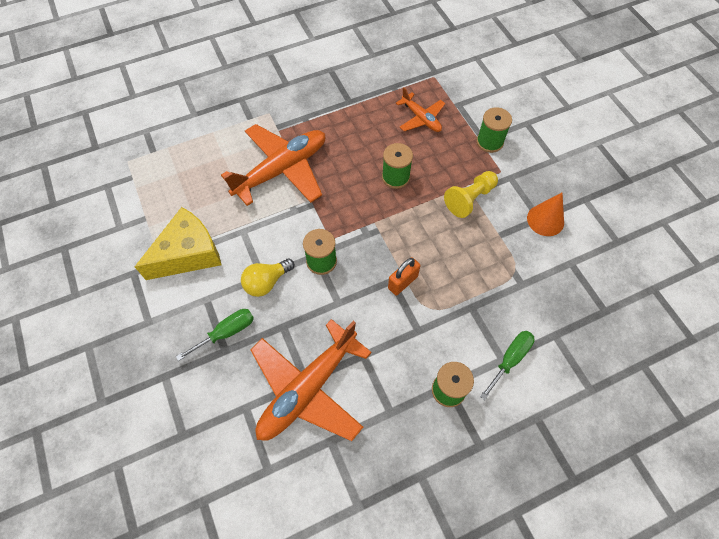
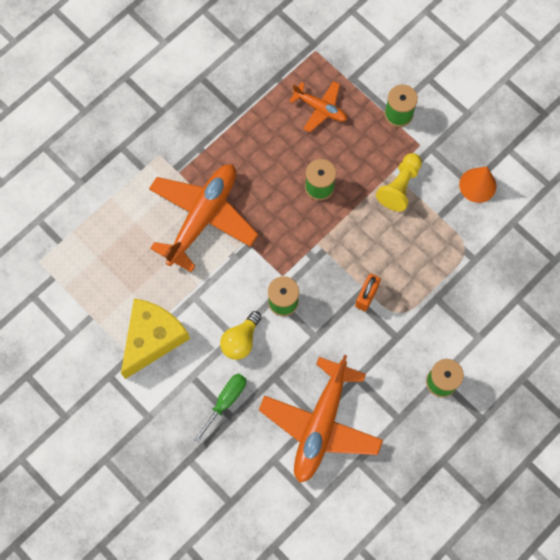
camera: 20 degrees left, 10 degrees up
(510, 359) = (485, 335): green screwdriver -> none

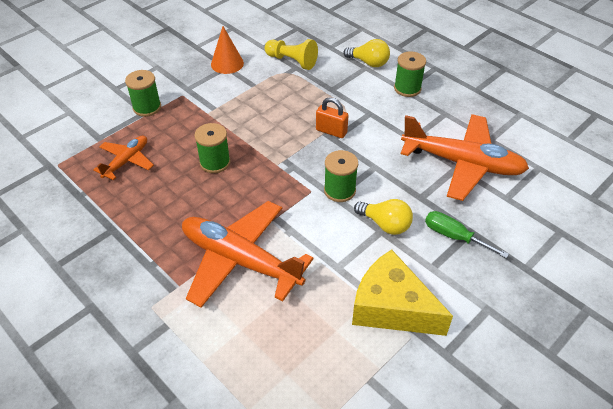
camera: 90 degrees left, 25 degrees down
(399, 187) = (222, 108): yellow pawn -> yellow pawn (292, 61)
(488, 342) = (369, 63): none -> yellow light bulb

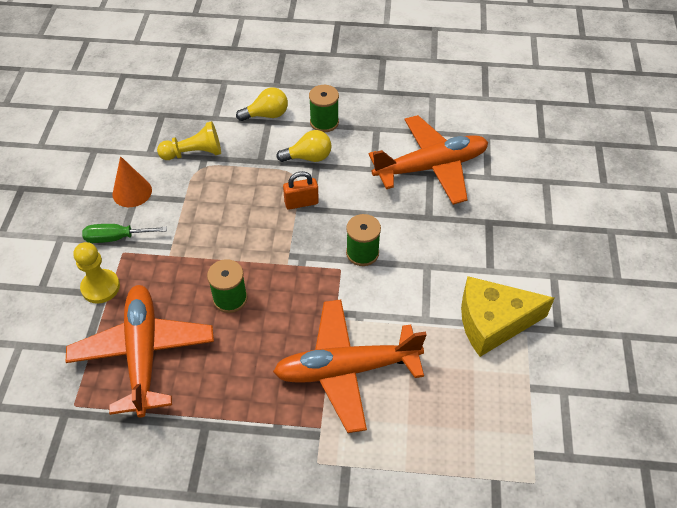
camera: 40 degrees left, 5 degrees up
(126, 161) = (143, 353): orange plane -> orange plane, size x1.90
(147, 107) = (100, 287): green spool -> yellow pawn
(385, 224) = (425, 258): yellow light bulb -> yellow light bulb (308, 157)
(454, 236) = (482, 234): green screwdriver -> green screwdriver (116, 238)

